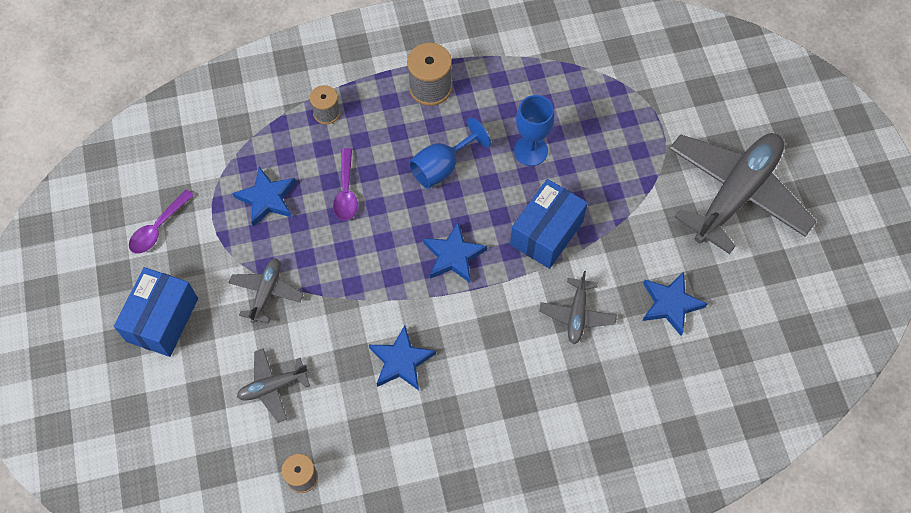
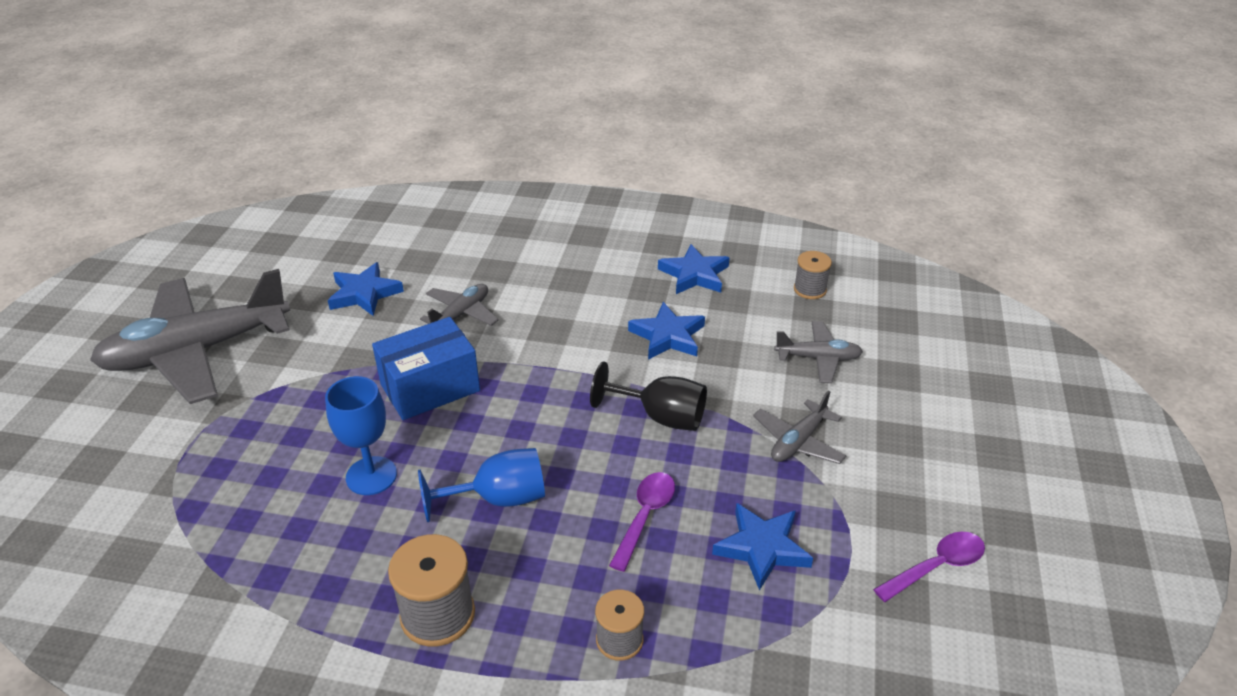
camera: 155 degrees left, 25 degrees down
(162, 320) = (942, 457): blue box -> none
(371, 275) = (660, 417): none -> black goblet
(453, 255) = (551, 402): blue star -> blue star (694, 275)

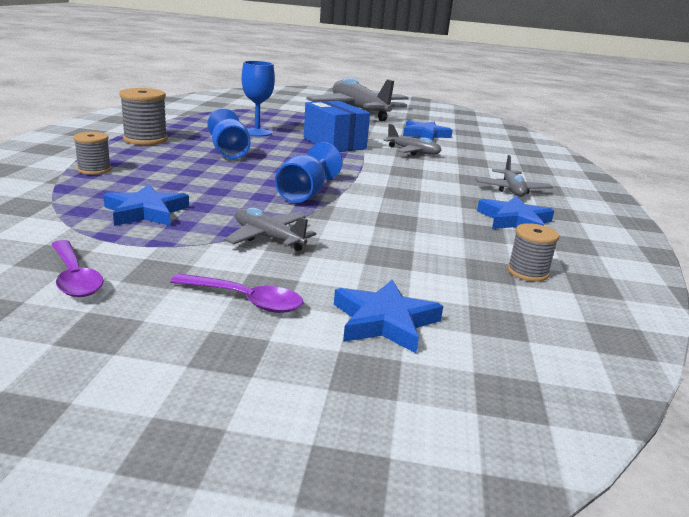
camera: 85 degrees right, 15 degrees down
(645, 516) = (198, 182): purple spoon -> purple spoon (245, 300)
(660, 417) = (305, 194): black goblet -> blue goblet
(668, 336) = (411, 203): blue star -> blue star (384, 321)
(818, 358) = (398, 261): grey plane -> grey plane (512, 190)

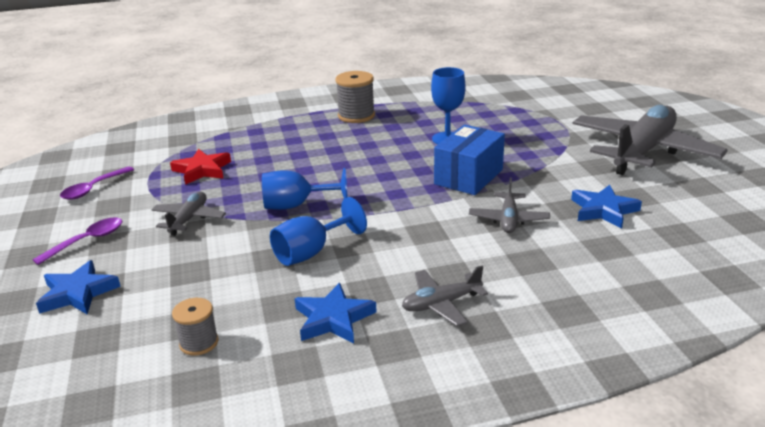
camera: 70 degrees right, 5 degrees up
(94, 170) = (265, 129): grey spool -> none
(146, 212) = (202, 170): blue star -> red star
(229, 152) = (367, 149): blue goblet -> blue goblet (311, 252)
(245, 300) = (87, 241): purple spoon -> purple spoon turned 135 degrees counterclockwise

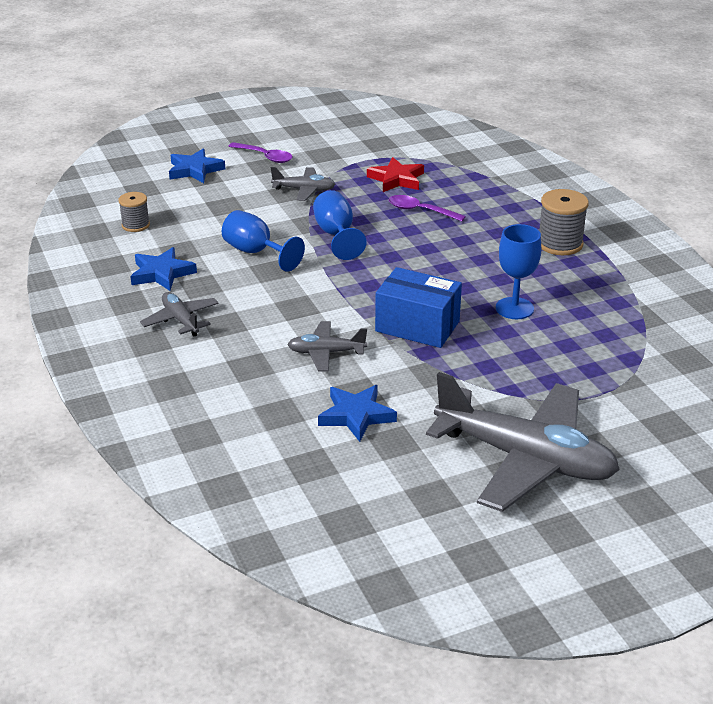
camera: 80 degrees right, 5 degrees up
(93, 189) = (350, 139): purple spoon -> purple spoon (420, 211)

